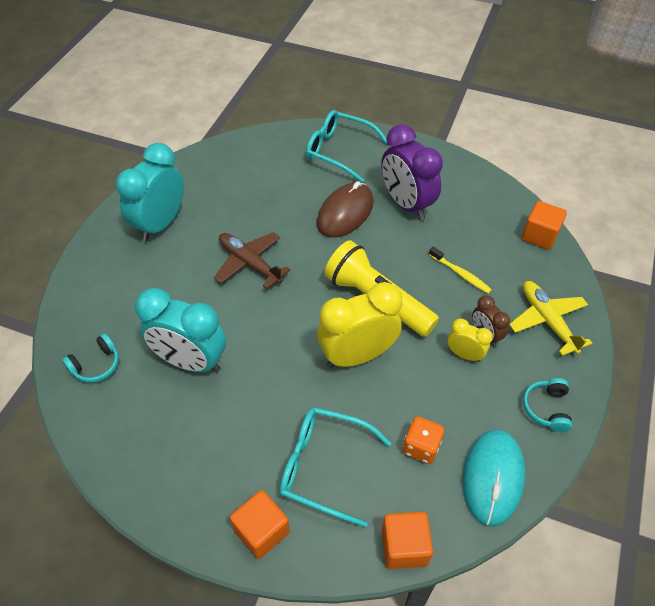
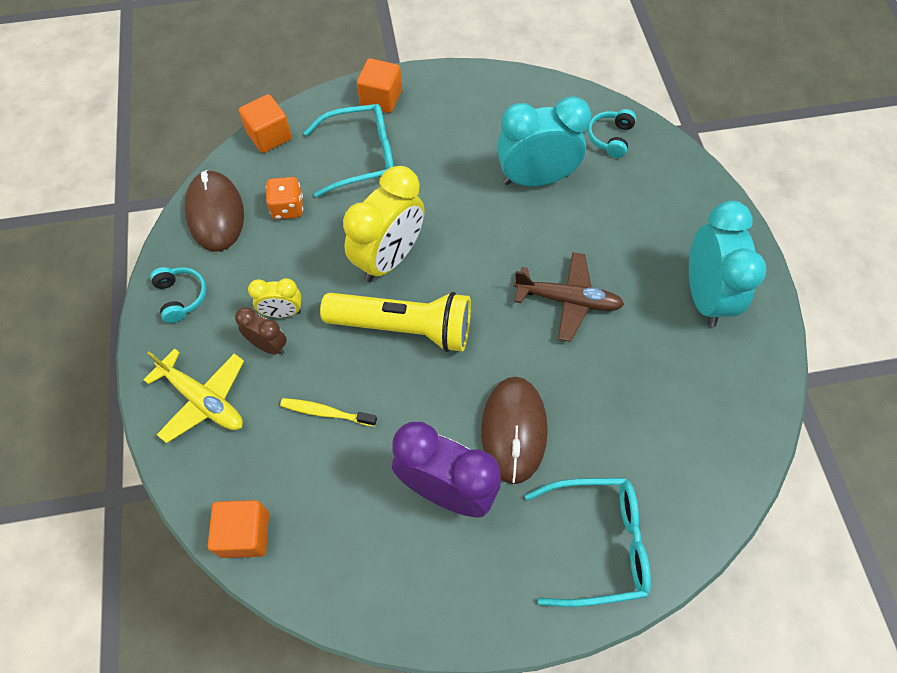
camera: 150 degrees right, 10 degrees up
(492, 478) = (215, 213): turquoise mouse -> brown mouse

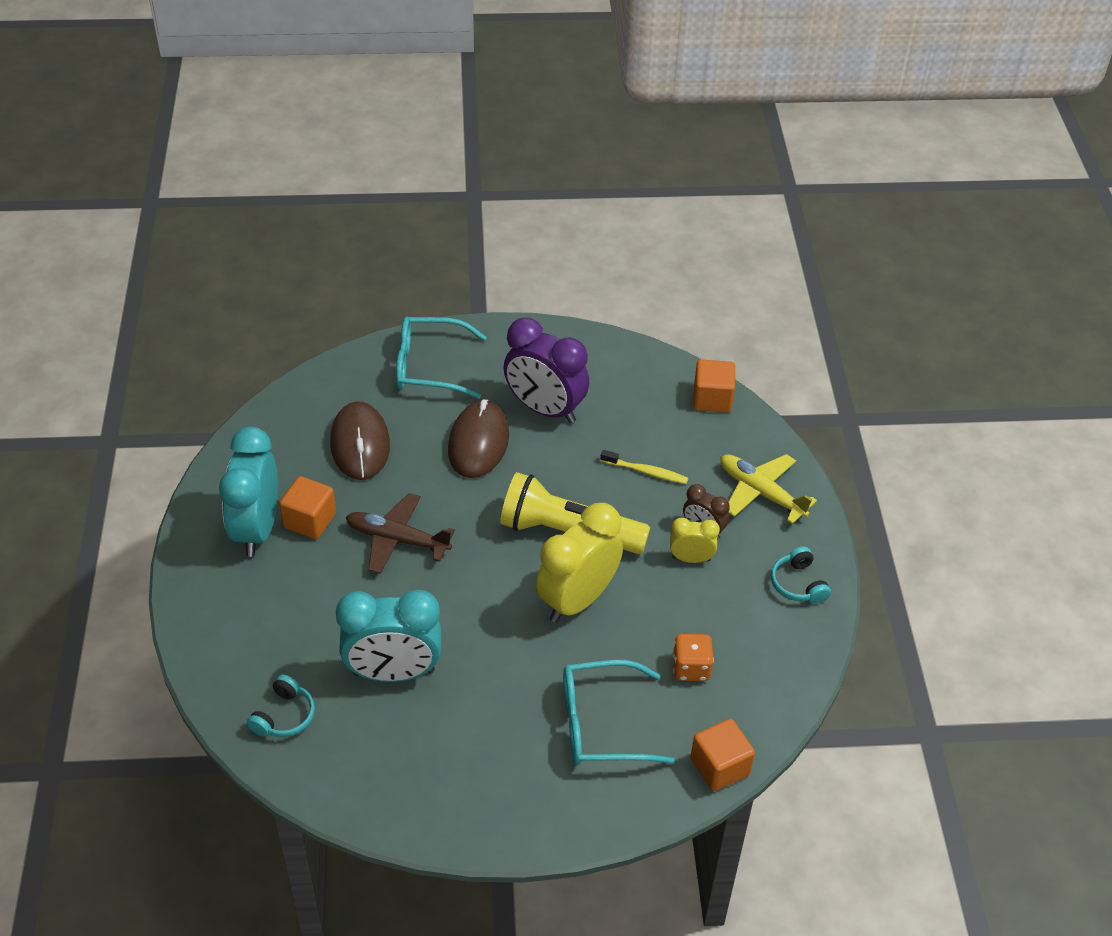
camera: 175 degrees left, 15 degrees down
(215, 213) = (775, 671): brown mouse -> brown mouse (360, 444)
(381, 98) = (571, 808): orange cube -> orange cube (310, 520)

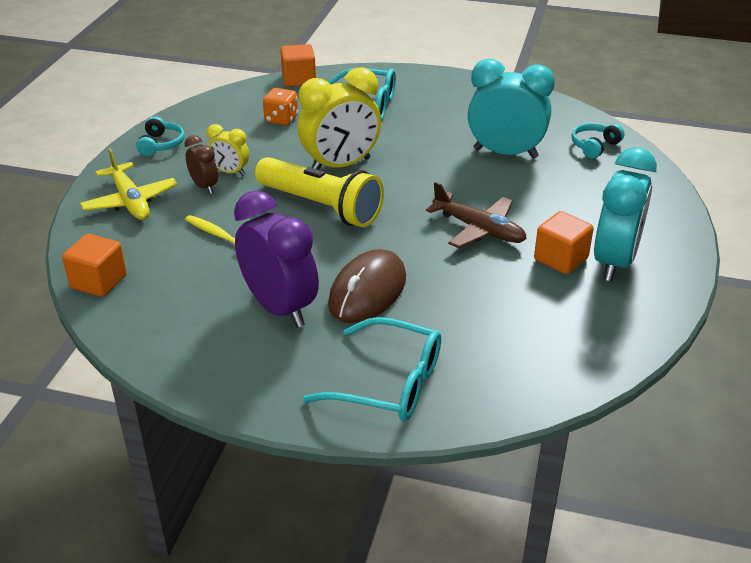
camera: 160 degrees left, 10 degrees down
(360, 444) = (496, 315): brown mouse -> none

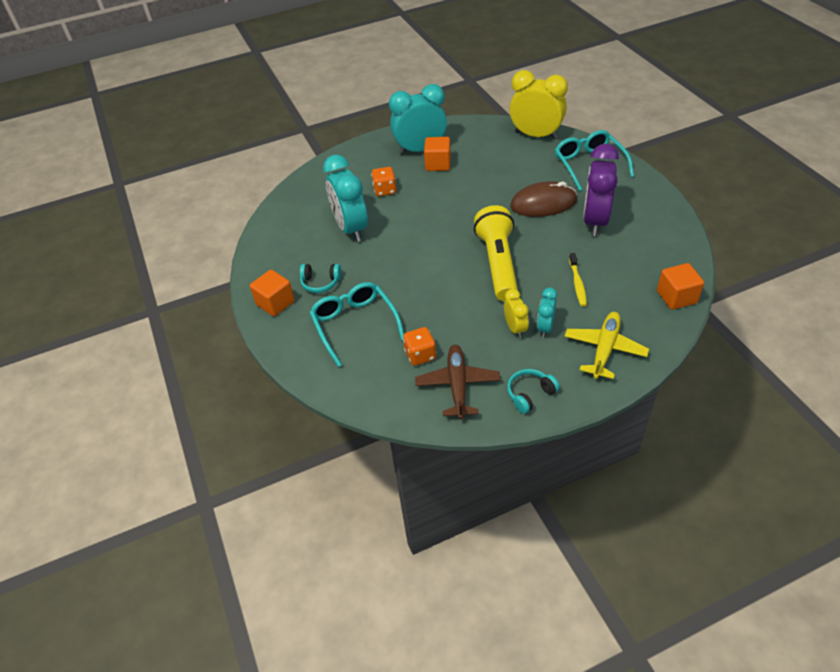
camera: 125 degrees left, 10 degrees up
(204, 186) = (545, 327): brown clock -> turquoise clock
(299, 80) = (347, 392): orange cube -> orange cube (275, 303)
(340, 166) = (445, 284): yellow clock -> yellow clock (536, 135)
(479, 229) = (445, 198): brown plane -> brown plane (457, 385)
(551, 199) = (385, 190): none -> orange dice
(594, 146) = (305, 201): turquoise headphones -> turquoise headphones (320, 283)

